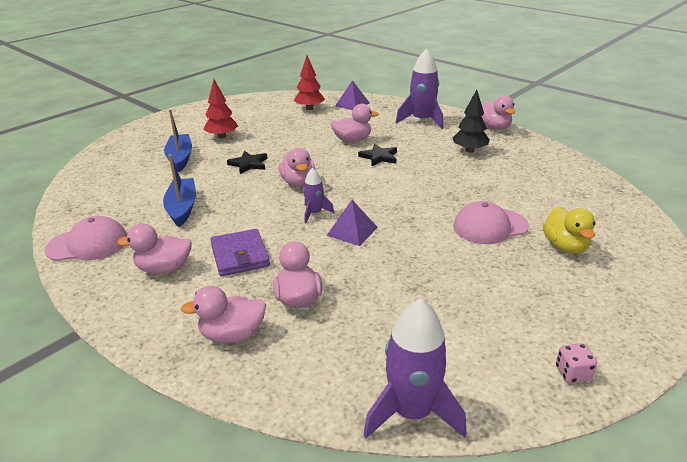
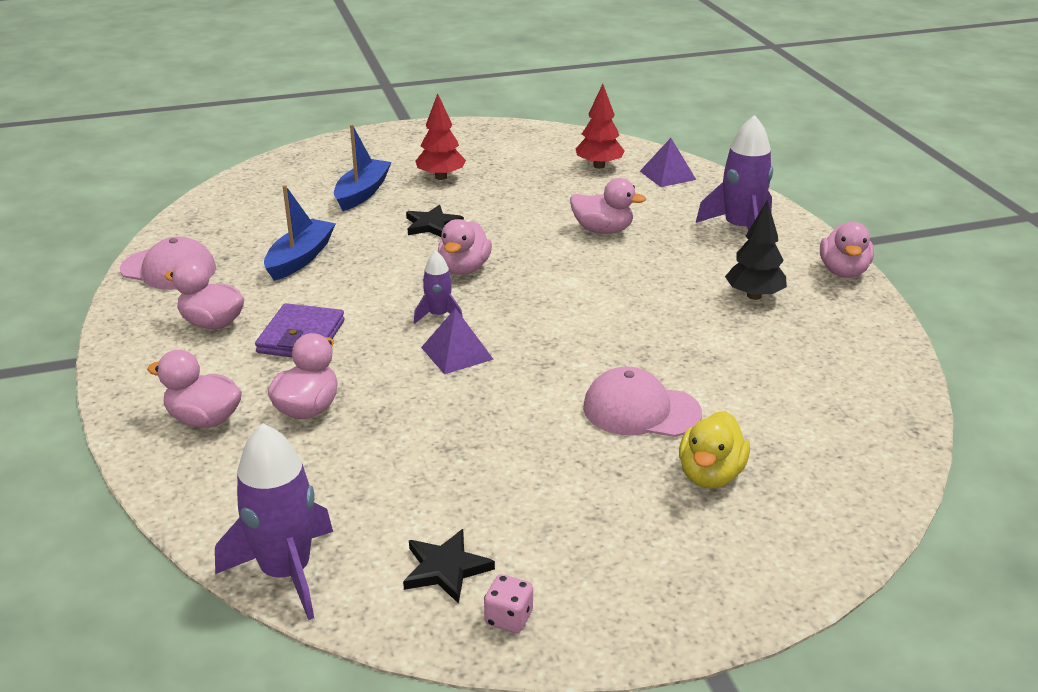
camera: 30 degrees right, 0 degrees up
(379, 157) = (609, 266): black star -> black star (445, 568)

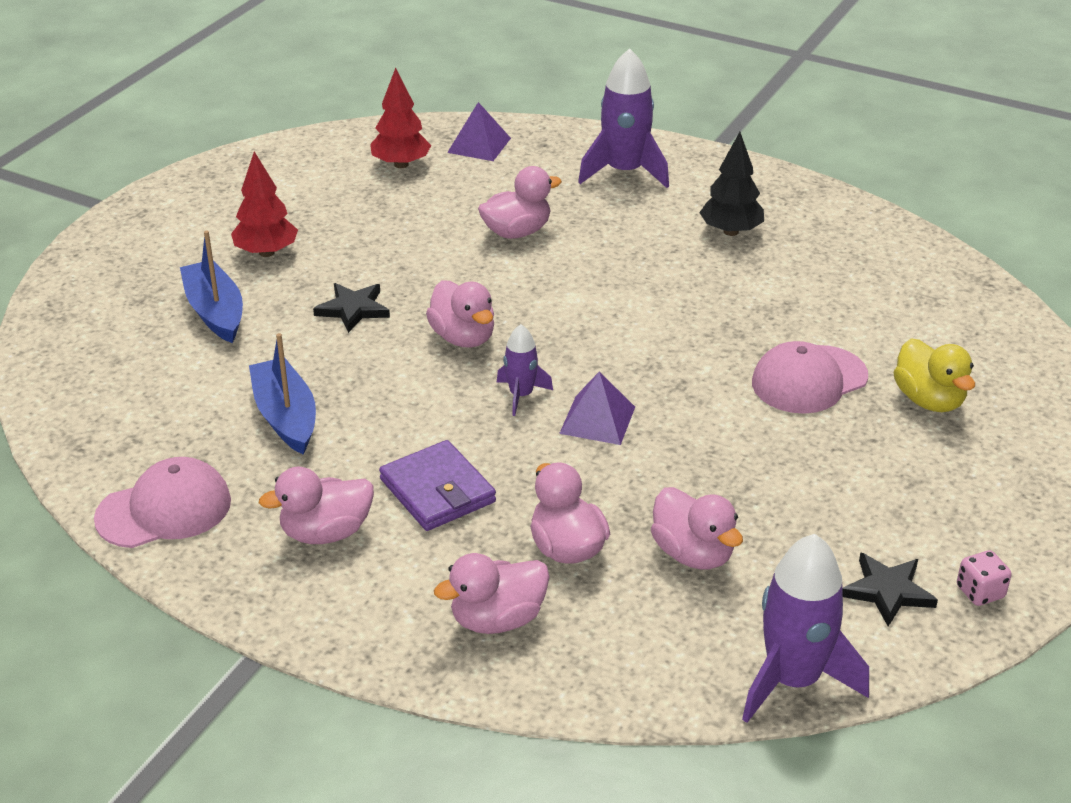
camera: 45 degrees left, 5 degrees up
(843, 271) = (758, 173): pink duck -> pink duck (693, 554)

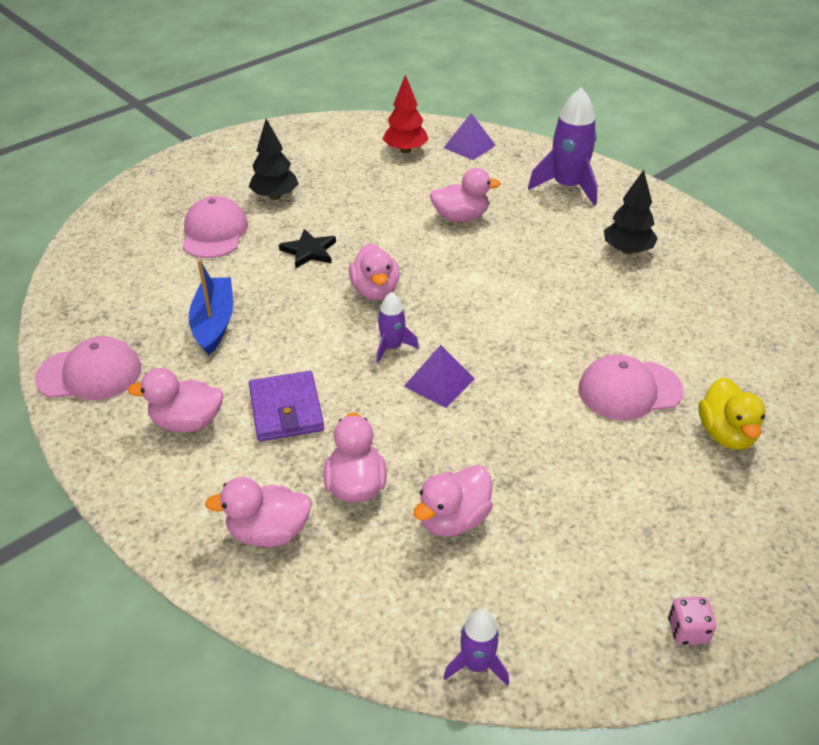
camera: 20 degrees right, 5 degrees up
(215, 312) = (214, 232): blue boat -> pink cap
(266, 252) = (275, 196): red tree -> black tree
(693, 554) = (453, 520): pink duck -> pink duck turned 60 degrees clockwise
(792, 680) = (476, 664): purple rocket -> purple rocket, size x0.54
(887, 591) = (603, 604): black star -> none

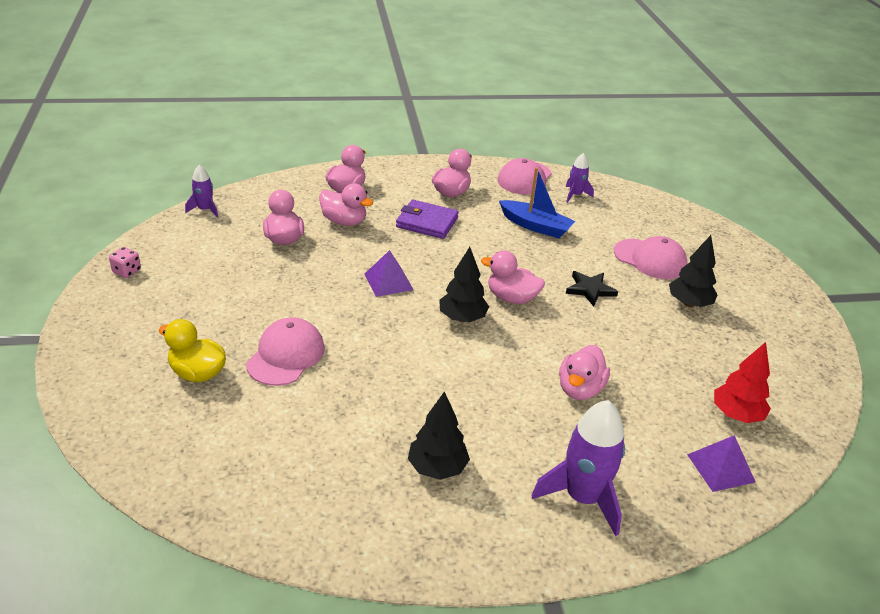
camera: 120 degrees right, 5 degrees down
(392, 347) = (442, 279): purple rocket -> purple rocket (575, 195)
(442, 308) = (462, 318): none -> black tree

